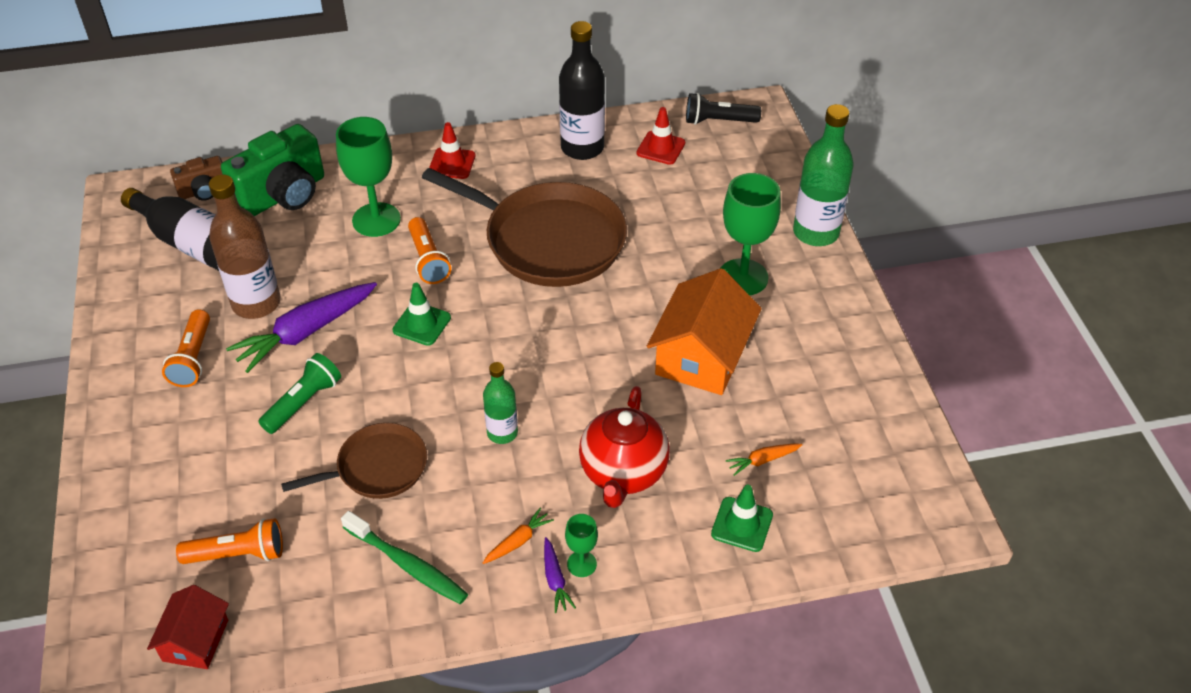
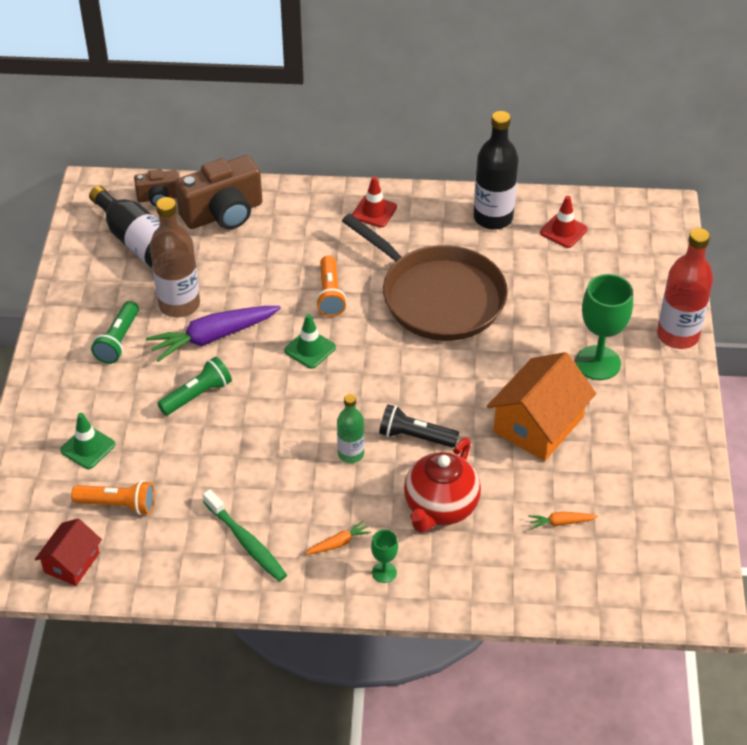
camera: 15 degrees right, 0 degrees up
(193, 358) = (118, 341): orange flashlight -> green flashlight
(283, 195) = (223, 214): green camera -> brown camera
(376, 220) = (296, 250): green goblet -> none
(377, 468) = (242, 461): brown pan -> none
(555, 580) = (359, 580): purple carrot -> none
(718, 121) = (624, 215): black flashlight -> black flashlight (415, 437)
(742, 524) = (525, 570): green traffic cone -> green traffic cone (88, 447)
(815, 232) = (677, 335): green bottle -> red bottle

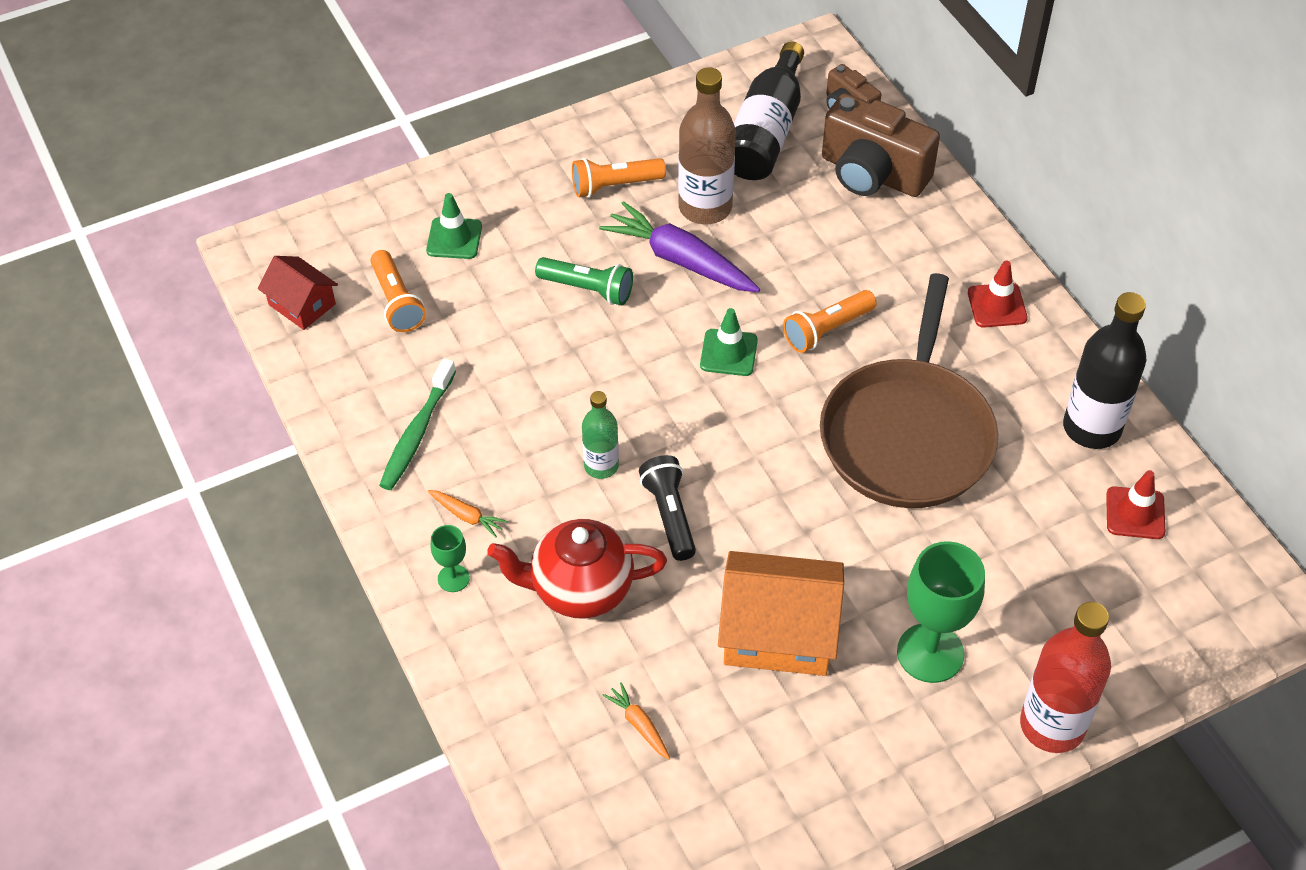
camera: 60 degrees right, 5 degrees up
(72, 562) = (302, 304): red house -> red house turned 45 degrees clockwise
(118, 341) = (614, 186): green flashlight -> orange flashlight

